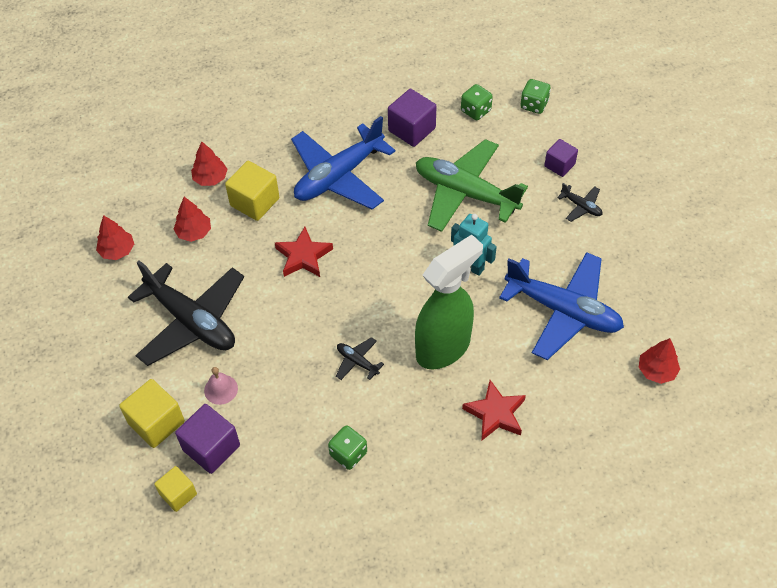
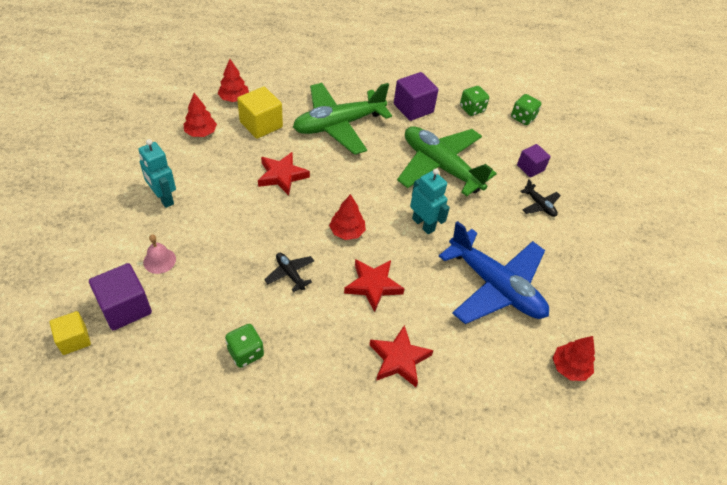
camera: 10 degrees right, 5 degrees down
(117, 250) = (132, 129): red tree -> red tree (347, 232)
(156, 423) = (89, 271): yellow cube -> none
(191, 321) = (163, 198): black plane -> turquoise robot
(339, 176) = (338, 125): blue plane -> green plane
(444, 348) = (373, 285): green spray bottle -> red star

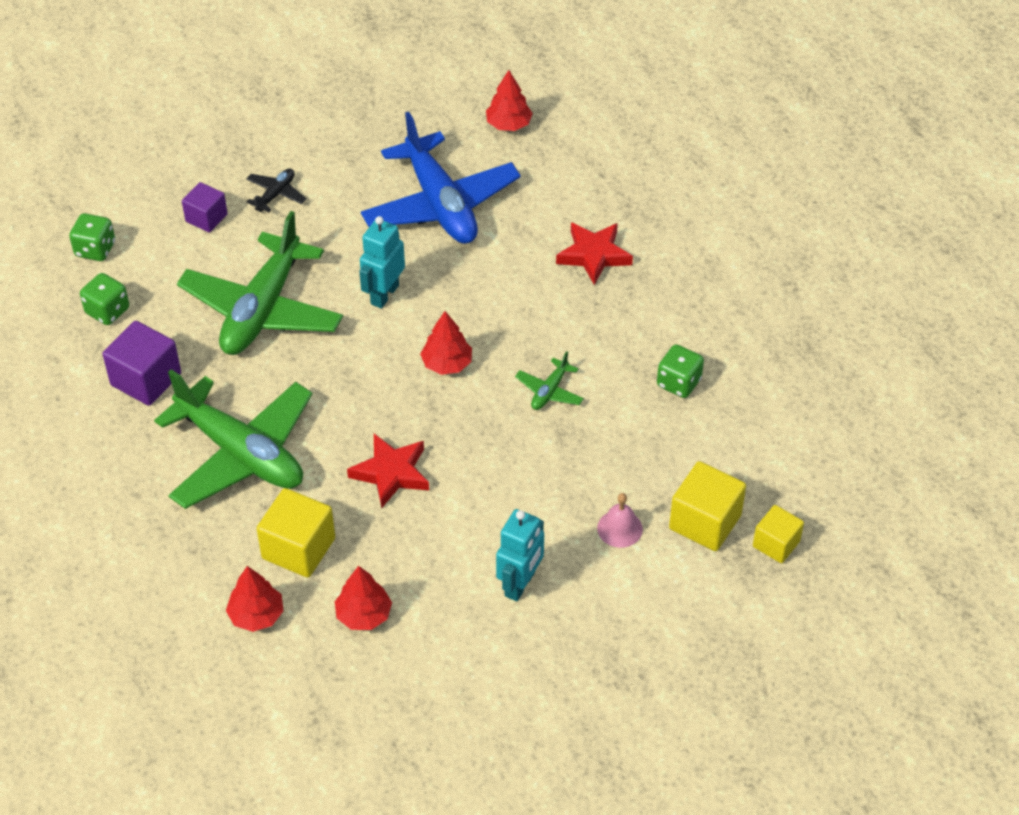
camera: 110 degrees left, 0 degrees up
(125, 308) = (705, 522): purple cube -> yellow cube
(290, 274) = (549, 391): black plane -> green plane
(373, 285) = (513, 309): red star -> none
(495, 286) = (440, 204): blue plane -> blue plane turned 135 degrees clockwise

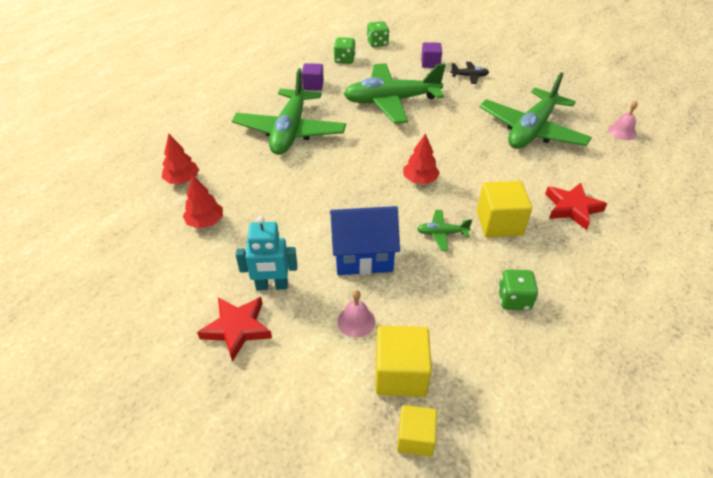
camera: 60 degrees right, 5 degrees down
(146, 379) = (313, 85): purple cube -> purple cube, size x0.64
(298, 548) = (239, 176): yellow cube -> yellow cube (499, 223)
(384, 294) = (445, 136): turquoise robot -> none
(391, 473) = (319, 190): red star -> red star (237, 329)
(440, 204) = (531, 130): blue plane -> green plane
(508, 124) = (622, 131): red tree -> pink bell
(533, 480) = (363, 256): none -> blue house

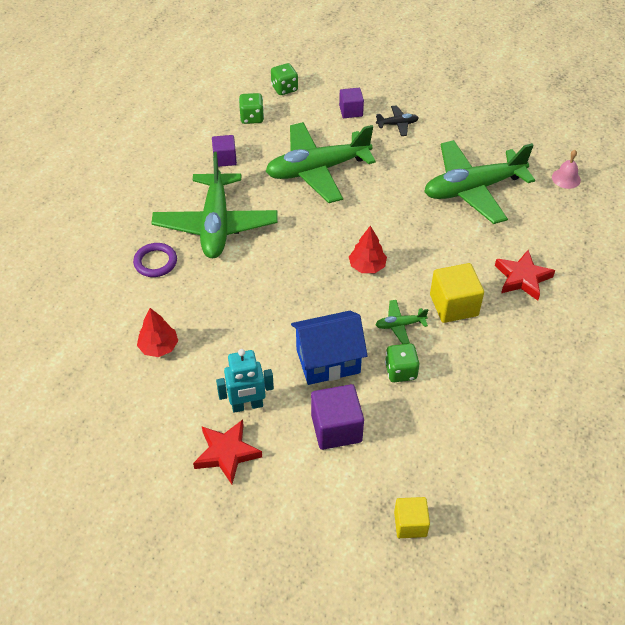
camera: 10 degrees left, 5 degrees up
(182, 180) = (117, 301): red tree -> none
(227, 153) = (155, 262): none -> purple ring
(356, 321) = (336, 428): pink bell -> purple cube
(400, 374) = (387, 471): yellow cube -> none
(514, 299) = (477, 384): green dice -> green dice (400, 371)
(531, 130) = (473, 189): green plane -> green plane turned 45 degrees clockwise

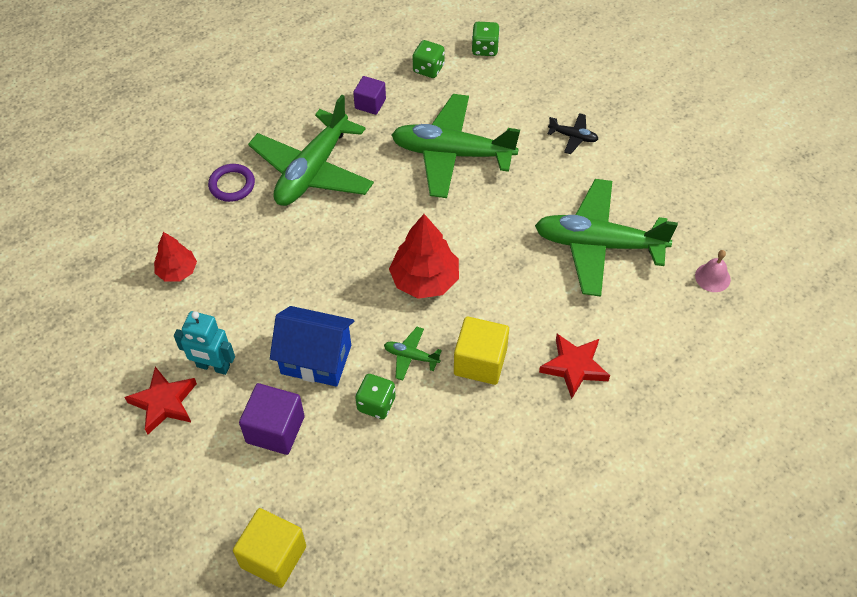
camera: 30 degrees right, 5 degrees up
(351, 111) = (535, 102): purple cube -> none
(367, 266) = (425, 280): red tree -> red tree, size x1.63
(410, 524) = (273, 556): yellow cube -> yellow cube, size x1.56

